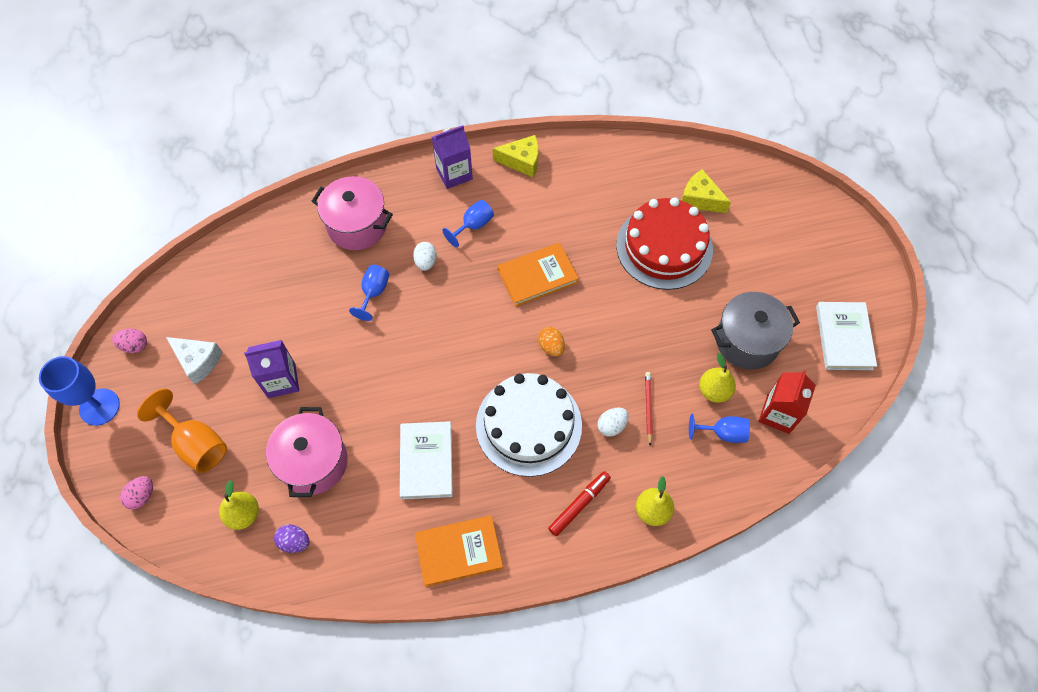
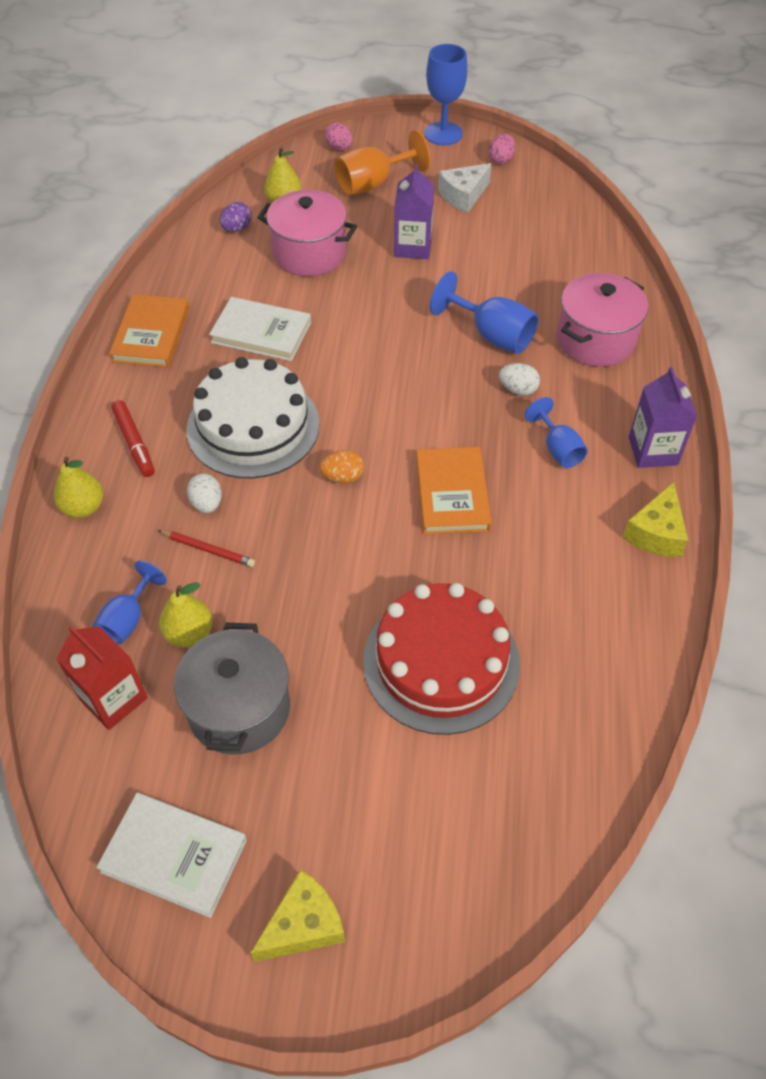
camera: 110 degrees right, 10 degrees down
(374, 292) = (492, 335): blue goblet -> blue goblet, size x1.55
(700, 199) = (513, 750): yellow cheese -> yellow cheese (304, 925)

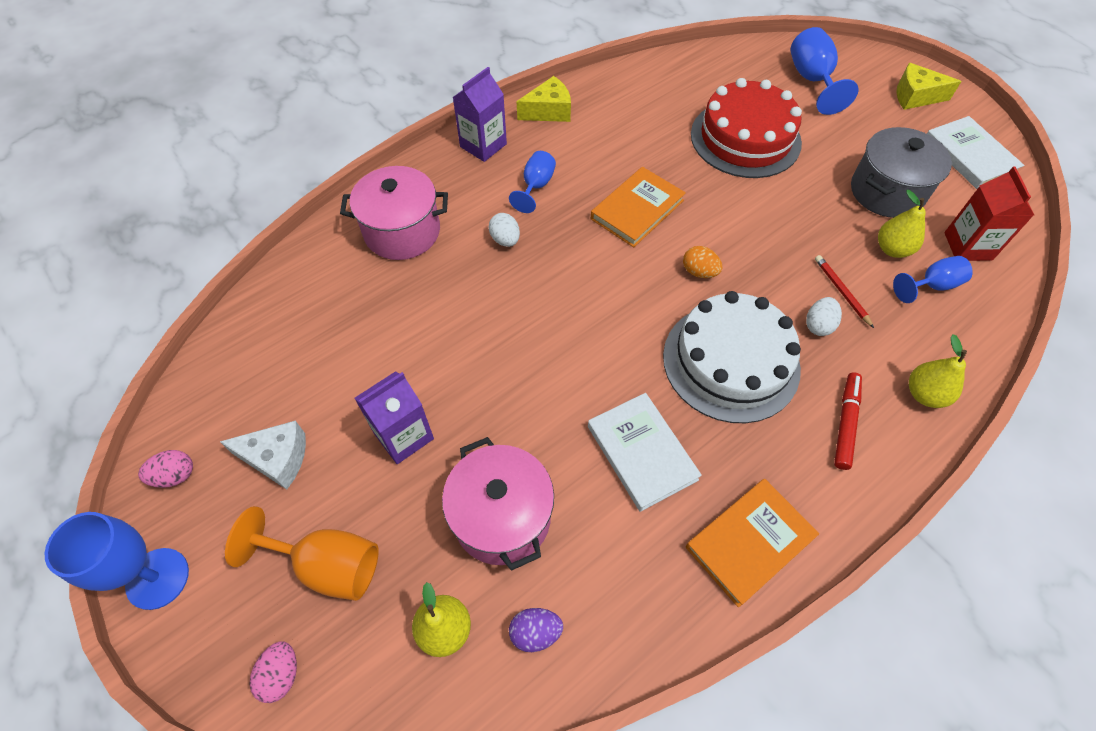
camera: 135 degrees left, 5 degrees up
(492, 335) = (463, 293): blue goblet -> blue goblet (812, 80)

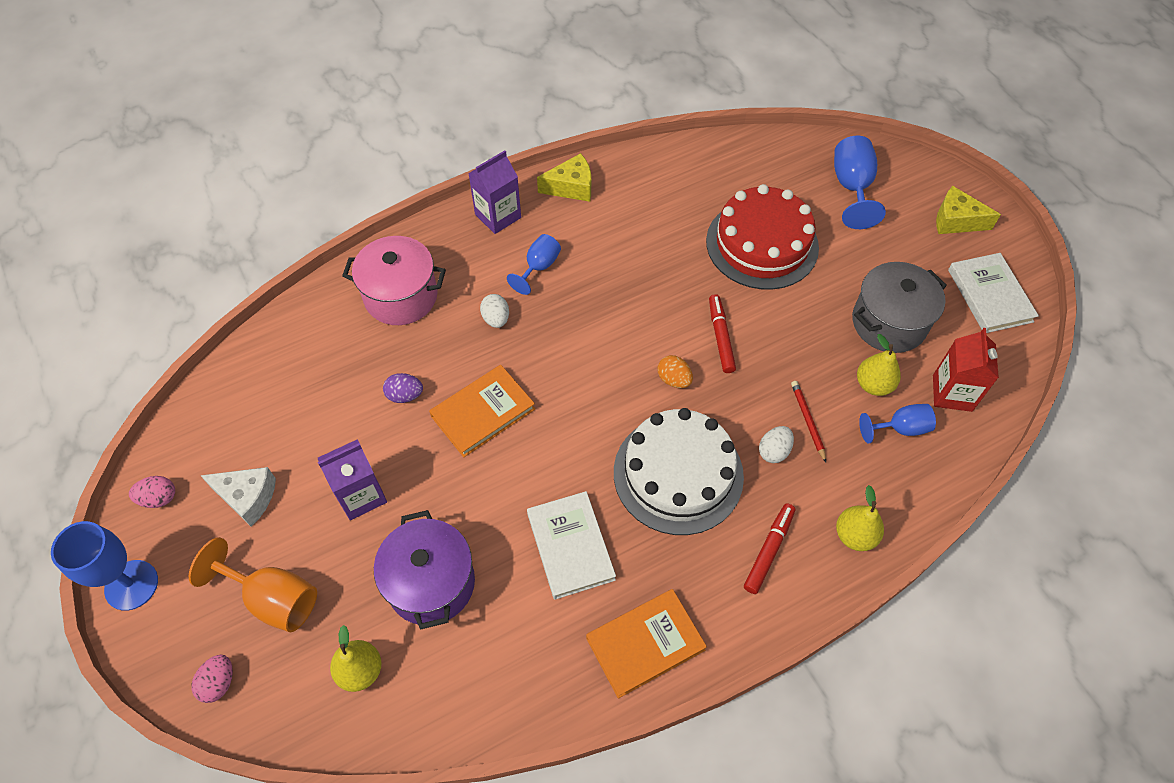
camera: 10 degrees right, 0 degrees up
(502, 517) = (431, 583): pink pot -> purple pot
(535, 632) = (436, 687): purple egg -> purple egg (405, 395)
(637, 209) = (631, 306): orange book -> orange book (483, 412)
(732, 226) = (720, 337): none -> red marker

